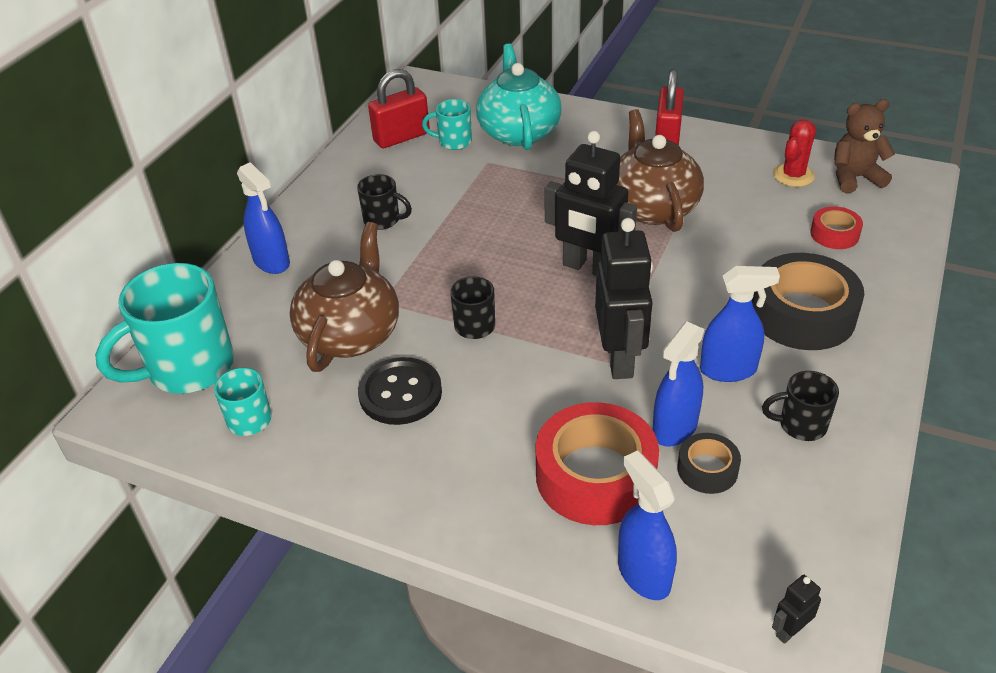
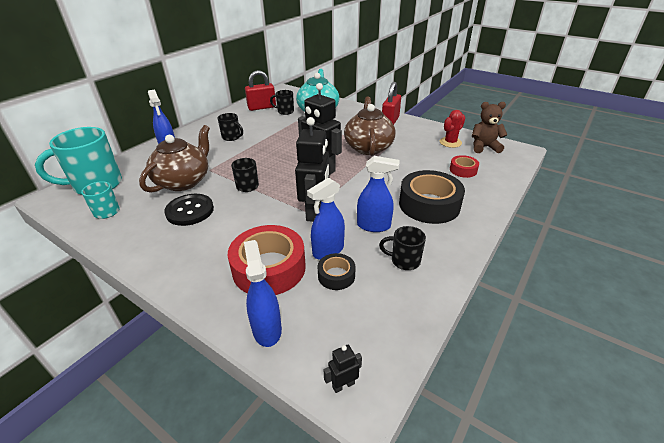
camera: 10 degrees right, 5 degrees down
(453, 142) = (285, 111): turquoise mug -> black mug

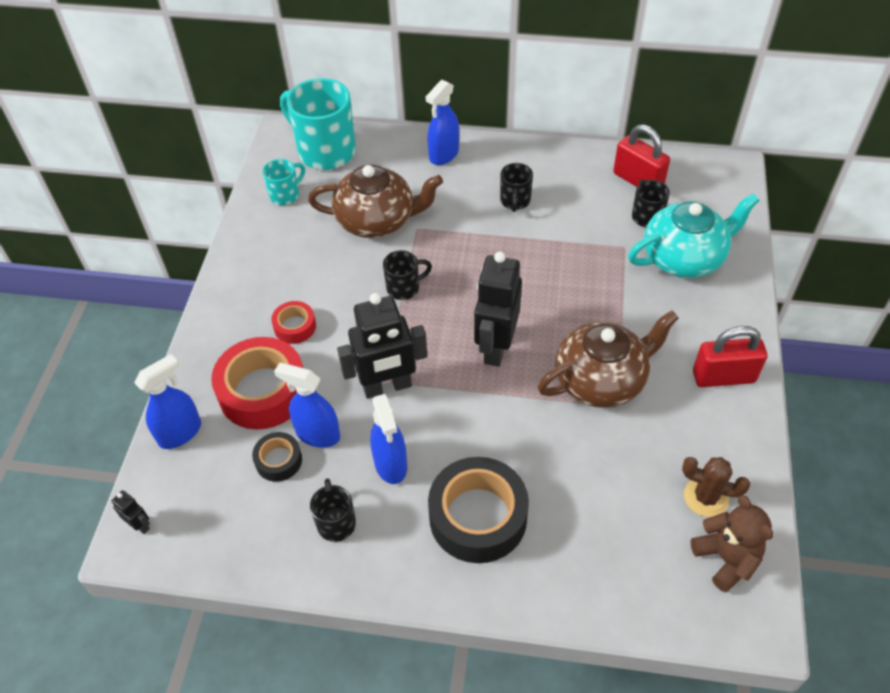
camera: 65 degrees right, 15 degrees up
(190, 211) = (323, 264): black button -> none
(450, 142) = (706, 497): red cactus -> brown cactus
(463, 170) = (612, 541): red tape -> red tape (295, 326)

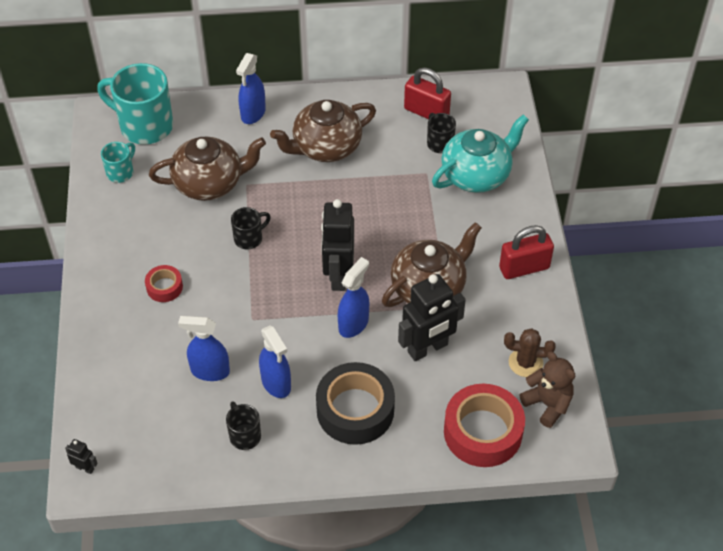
camera: 15 degrees left, 0 degrees up
(180, 433) = (94, 391): blue spray bottle -> blue spray bottle (353, 324)
(263, 391) = (153, 345): red tape -> red tape (482, 432)
(278, 460) = (184, 397): black tape -> none
(387, 387) = (257, 323): black robot -> black robot (428, 349)
(515, 201) = (325, 147): black mug -> brown teapot

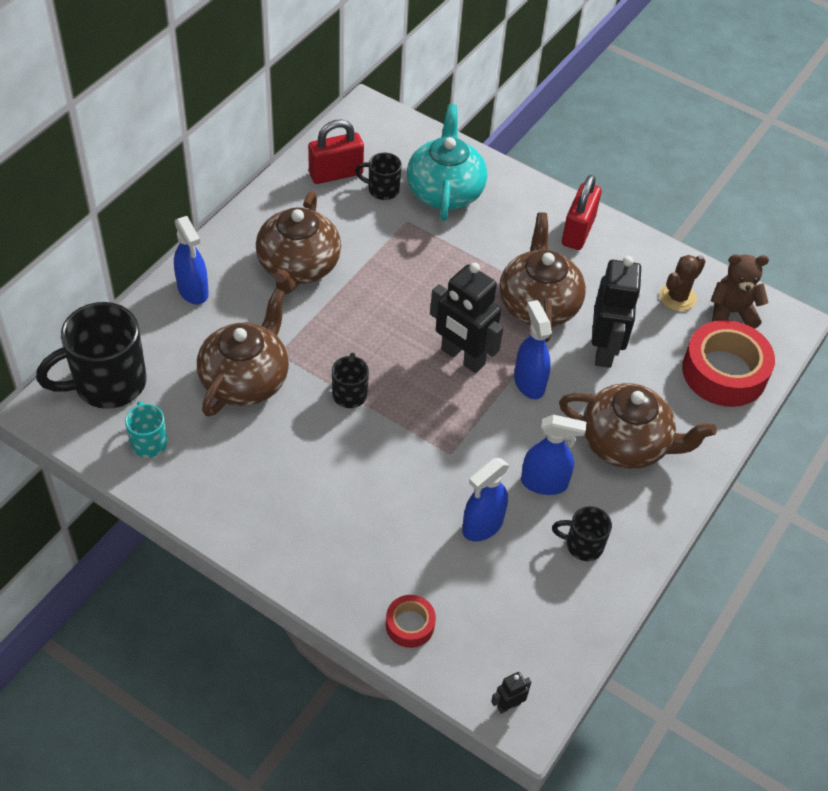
camera: 55 degrees left, 0 degrees up
(144, 126) = (107, 384): turquoise mug -> black mug
(164, 287) = (342, 498): red tape -> red tape (410, 625)
(355, 410) = (626, 443): black tape -> brown teapot

